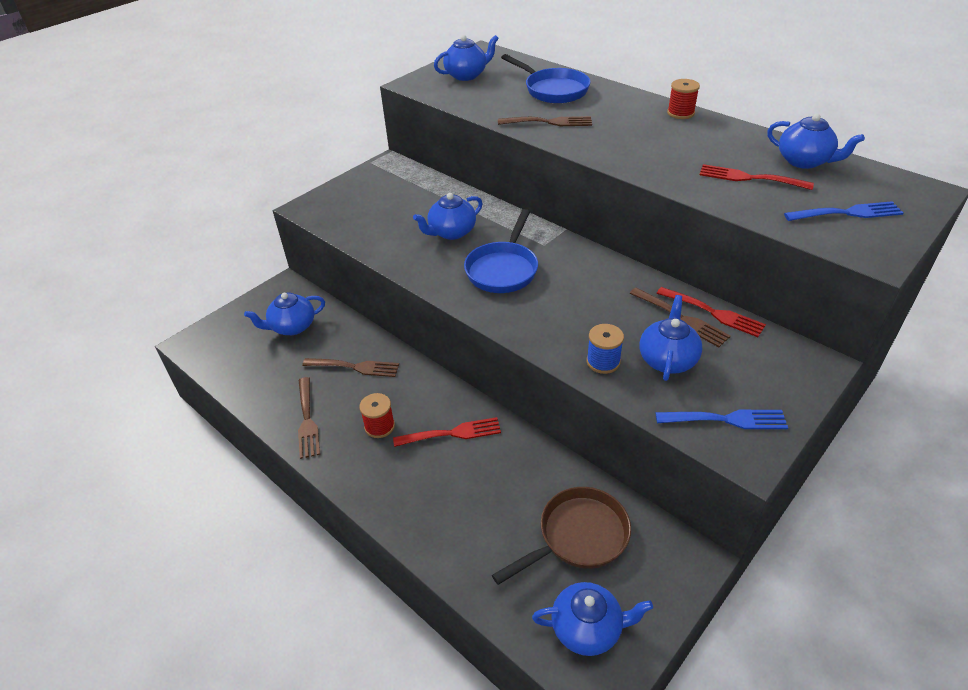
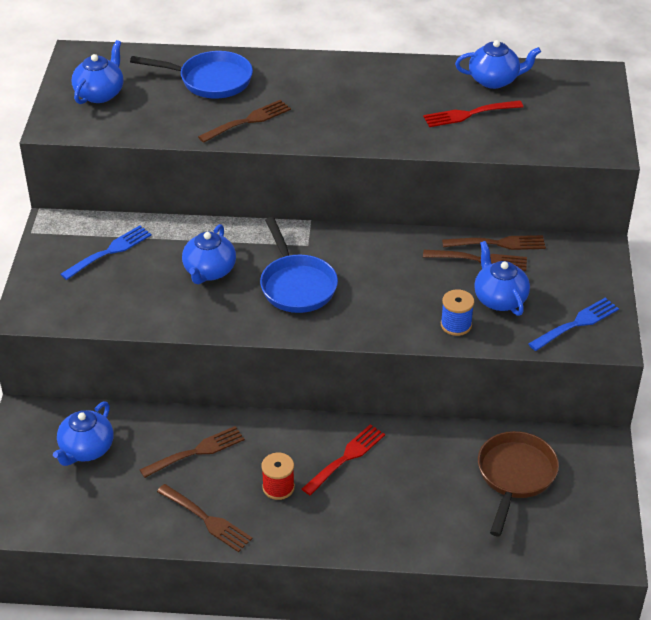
camera: 40 degrees left, 0 degrees up
(587, 628) = (575, 530): blue teapot -> none
(680, 113) = (354, 65): red spool -> none
(714, 313) = (498, 243): red fork -> brown fork
(847, 213) = (562, 119): blue fork -> blue fork (109, 251)

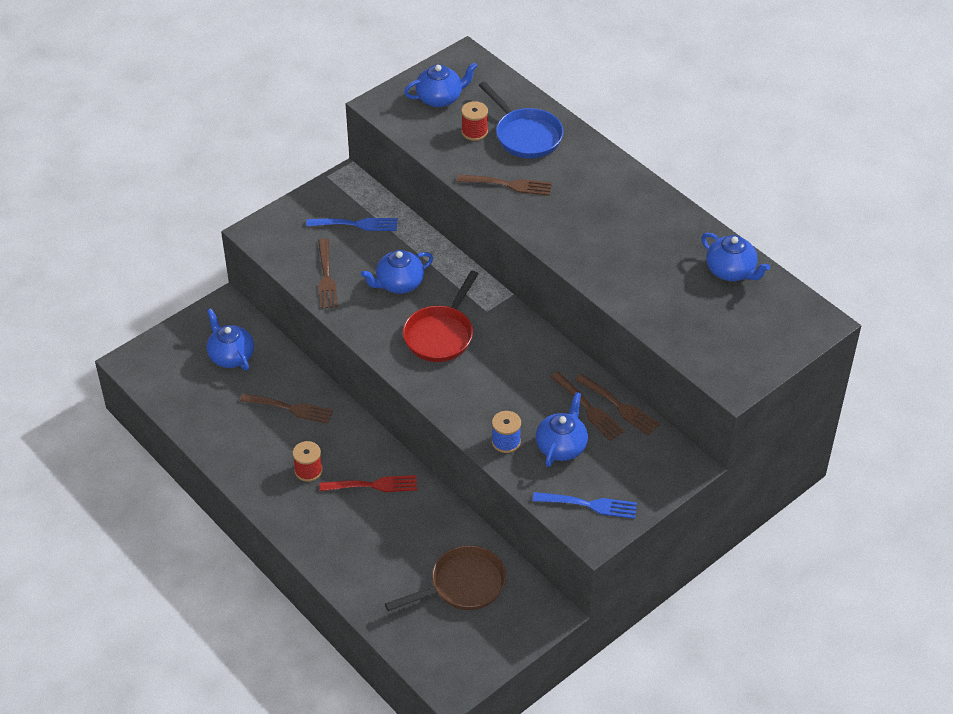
camera: 45 degrees right, 5 degrees up
(86, 449) = (231, 356): blue teapot -> blue teapot turned 75 degrees clockwise
(165, 101) = (474, 132): none -> red spool
(207, 519) = (243, 457): brown fork -> brown fork (326, 277)
(296, 285) = (441, 335): blue pan -> red pan
(468, 114) = (670, 285): red fork -> none

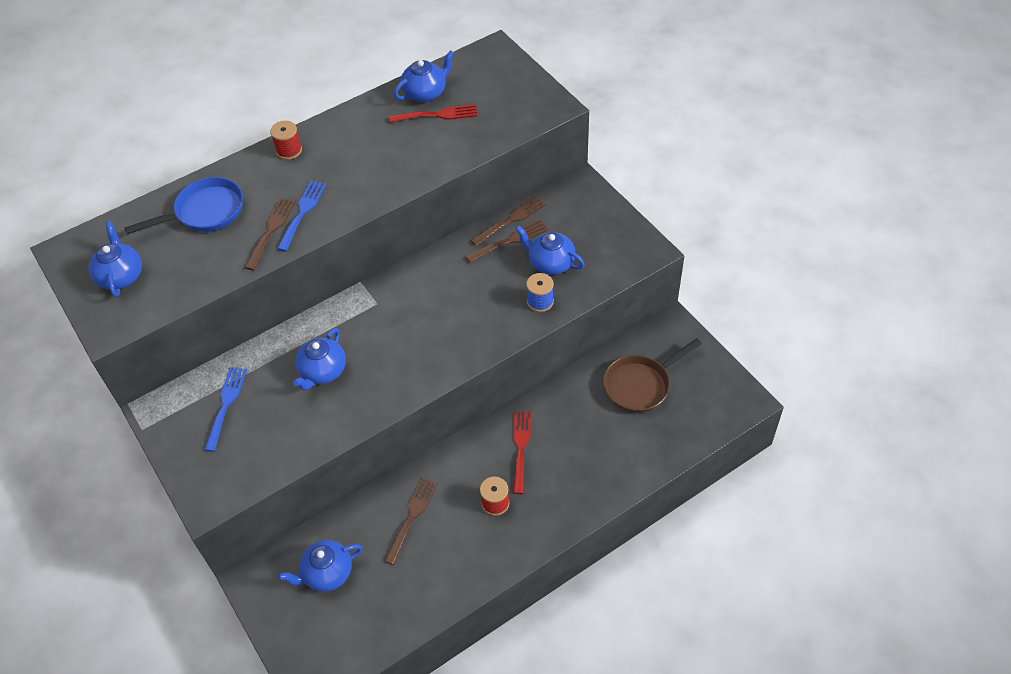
camera: 80 degrees left, 5 degrees up
(326, 277) = (296, 435): brown fork -> none
(399, 284) = (323, 371): blue teapot -> blue teapot turned 45 degrees clockwise
(441, 335) = (399, 341): red pan -> none
(462, 585) = (640, 385): brown pan -> brown pan turned 105 degrees counterclockwise
(474, 132) = (184, 251): red spool -> red spool (289, 150)
(590, 505) = (616, 250): blue fork -> blue fork (302, 212)
(697, 285) = (437, 115): none -> red fork

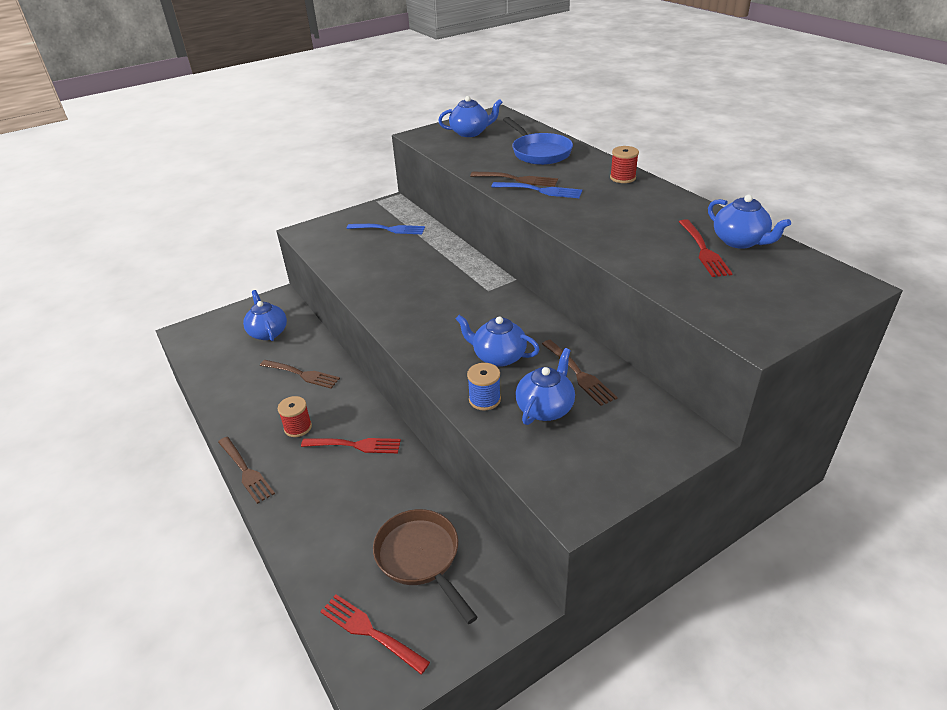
camera: 90 degrees right, 15 degrees down
(323, 371) = (412, 268): blue teapot -> blue teapot (498, 356)
(511, 220) = (613, 374): brown fork -> brown fork (246, 471)
(704, 411) = (369, 631): none -> red fork

